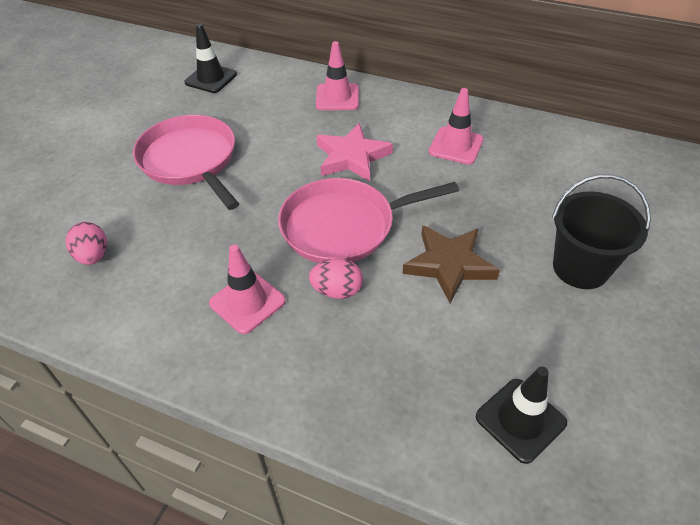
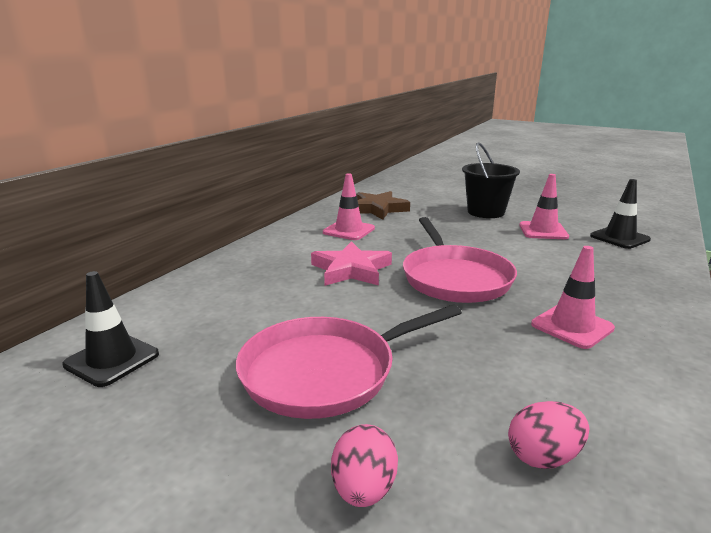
camera: 85 degrees left, 25 degrees down
(337, 97) = (239, 272): pink traffic cone -> pink traffic cone (543, 231)
(337, 291) = (538, 284): pink egg -> pink egg (363, 489)
(449, 265) = (493, 244): brown star -> brown star (378, 209)

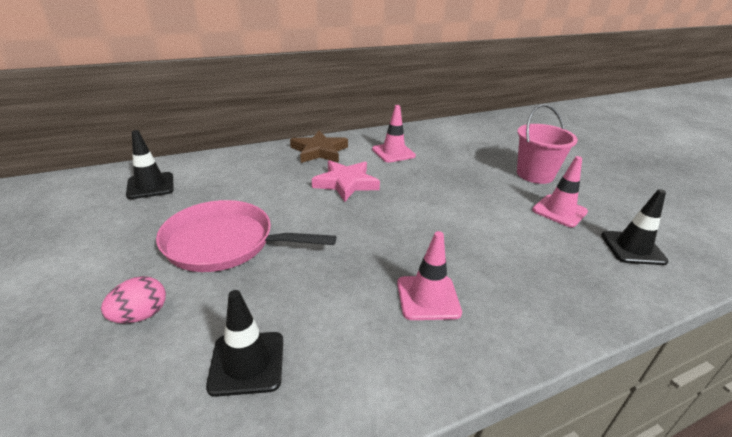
camera: 35 degrees right, 10 degrees up
(378, 209) = (444, 142): brown star -> brown star (319, 151)
(455, 278) = (406, 219): pink pan -> none
(486, 212) = (535, 174): black bucket -> pink bucket
(543, 457) = (247, 363): pink egg -> black traffic cone

